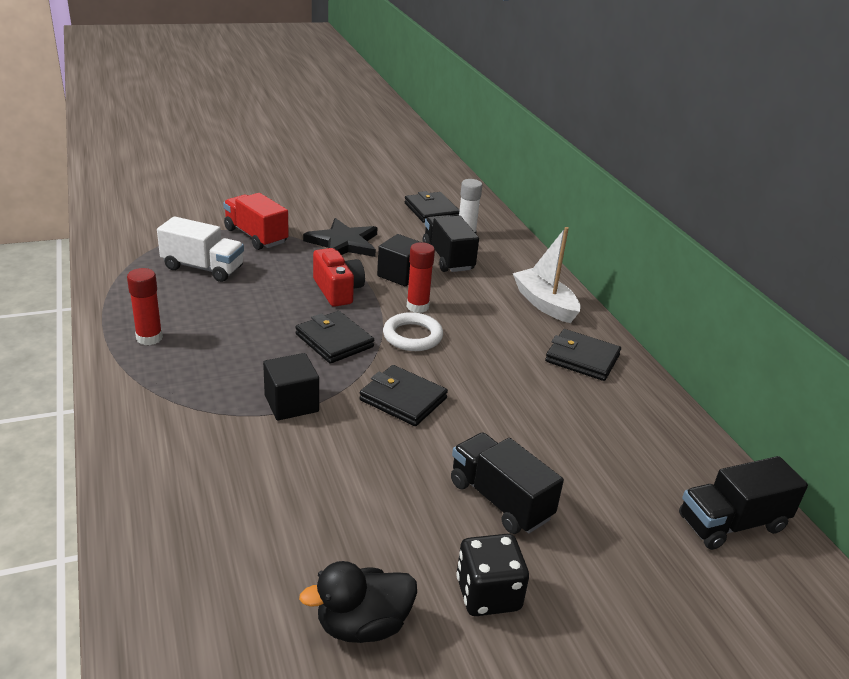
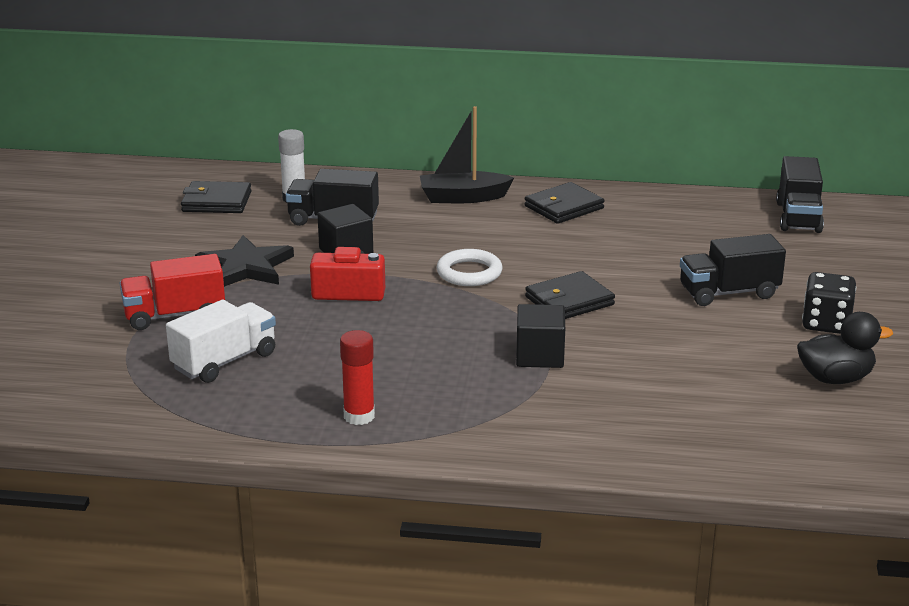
camera: 60 degrees left, 5 degrees down
(334, 340) = (446, 313): black wallet -> none
(363, 625) = (835, 378): black duck -> black duck turned 105 degrees counterclockwise
(417, 307) = (417, 258): red glue stick -> none
(544, 304) = (463, 197): white boat -> black boat

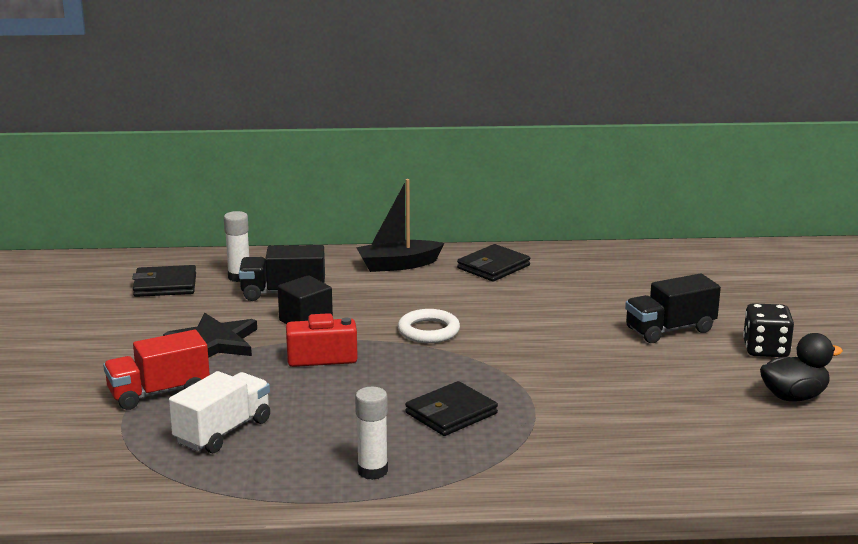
camera: 10 degrees left, 5 degrees down
(359, 416) = (372, 471): red glue stick -> white glue stick
(539, 356) = (522, 400): black cube -> none
(569, 301) = (530, 348): black wallet -> black wallet (451, 413)
(798, 217) = (703, 260): black truck -> none

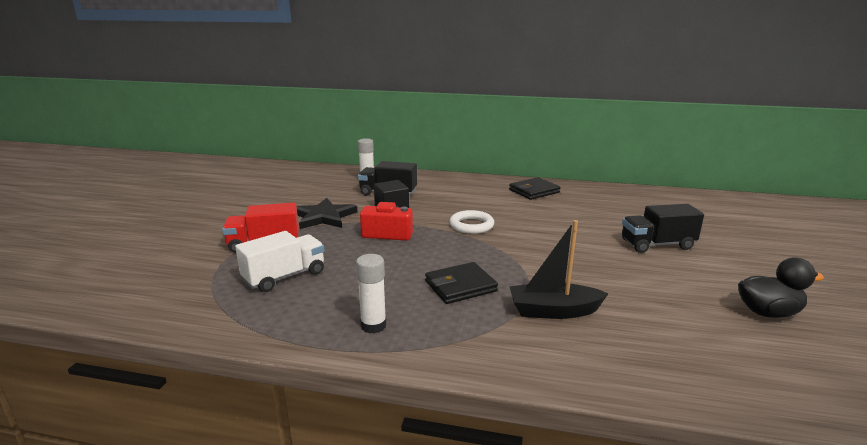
camera: 15 degrees right, 0 degrees up
(165, 285) = (320, 182): black wallet -> none
(398, 265) = (470, 184): black boat -> black boat (553, 311)
(765, 350) = (739, 269): black dice -> none

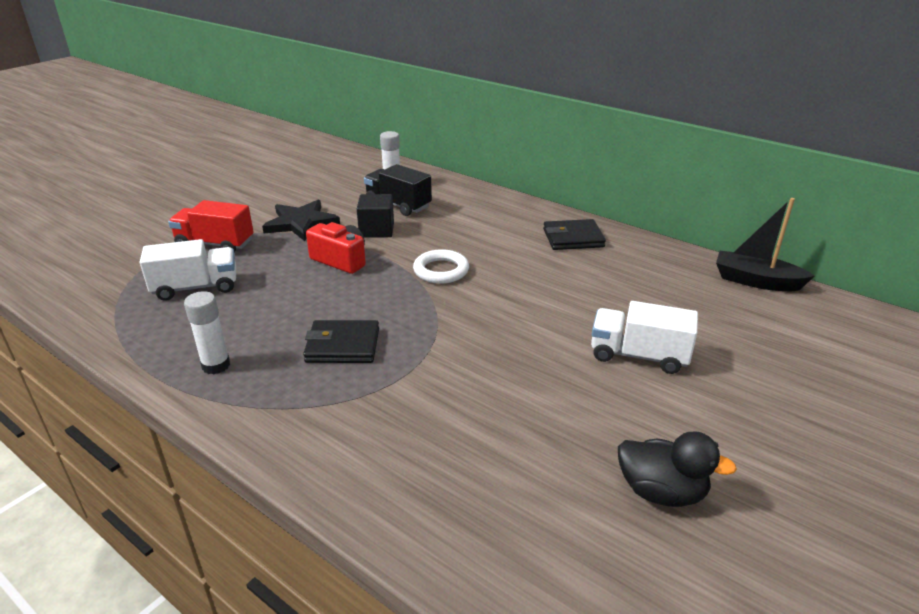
camera: 25 degrees right, 10 degrees up
(553, 311) = (403, 405): black boat -> black boat (756, 281)
(657, 245) = (638, 355): black truck -> white truck

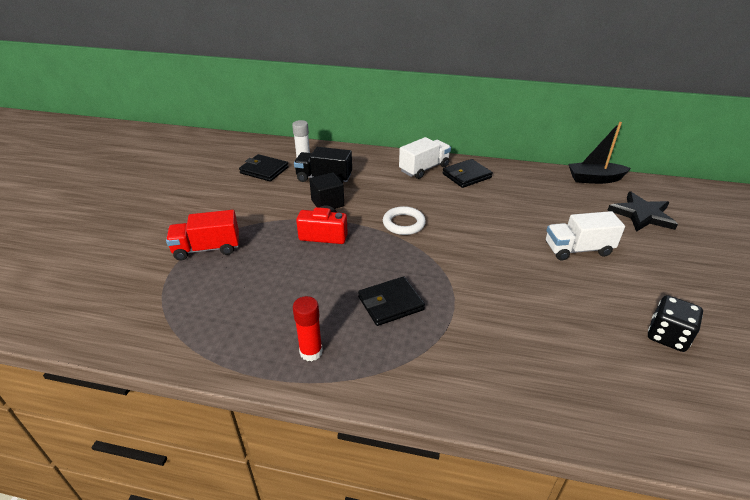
camera: 25 degrees left, 5 degrees up
(196, 287) = (228, 291): white truck -> white truck (424, 169)
(216, 365) = (311, 352): white glue stick -> red glue stick
(301, 223) = (262, 212): black star -> black star (642, 215)
(343, 184) = (264, 170): none -> black wallet
(661, 492) = (667, 336): black duck -> black dice

